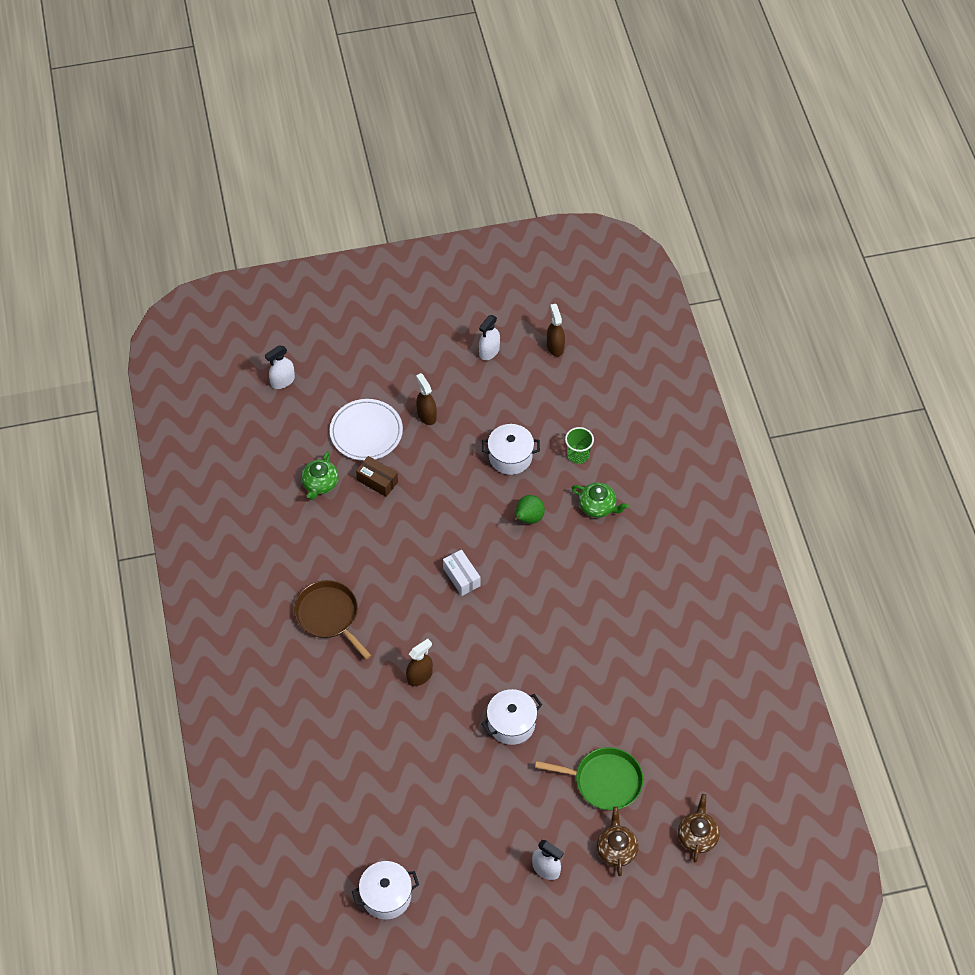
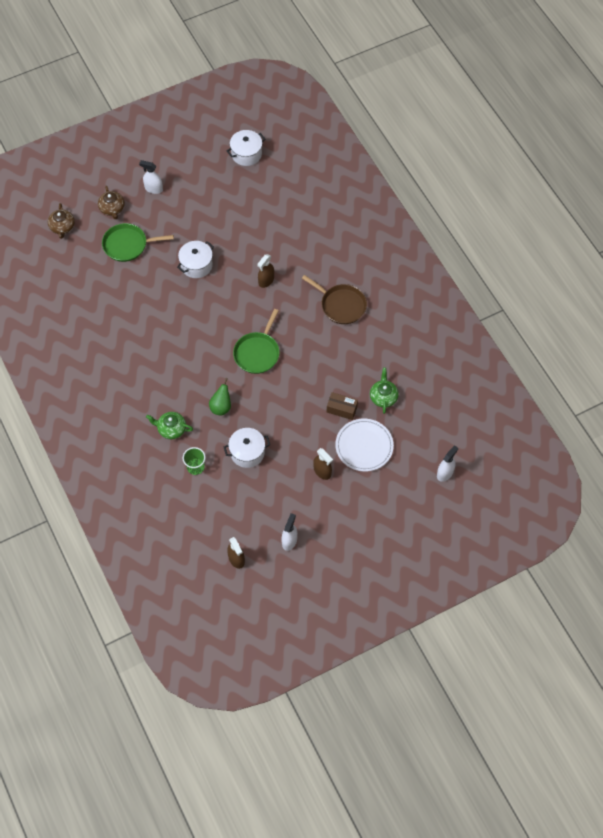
camera: 165 degrees right, 5 degrees up
(461, 577) = (257, 353): white box -> green pan

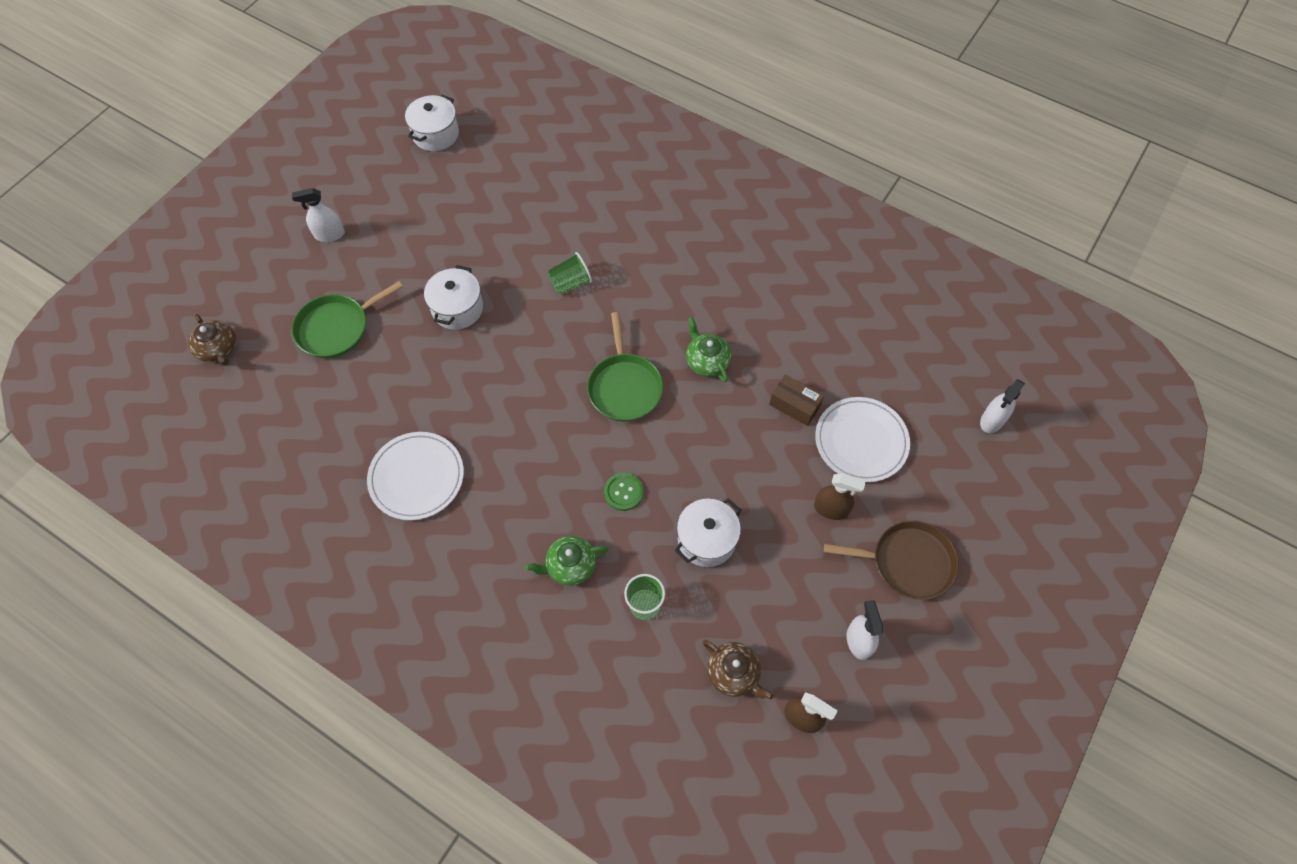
camera: 30 degrees left, 0 degrees up
(112, 209) = (282, 289): brown teapot -> brown teapot (734, 673)
(123, 346) = (417, 477): none -> white plate
(221, 407) = (623, 492): green pear -> green button
(266, 280) = (570, 283): brown spray bottle -> green cup
(341, 305) = (695, 267): brown pan -> brown pan (907, 562)
(342, 409) = (794, 405): brown box -> brown box turned 45 degrees clockwise
(383, 397) = (837, 360): green teapot -> green teapot (707, 361)
(445, 473) = (992, 420): white spray bottle -> white spray bottle turned 150 degrees counterclockwise

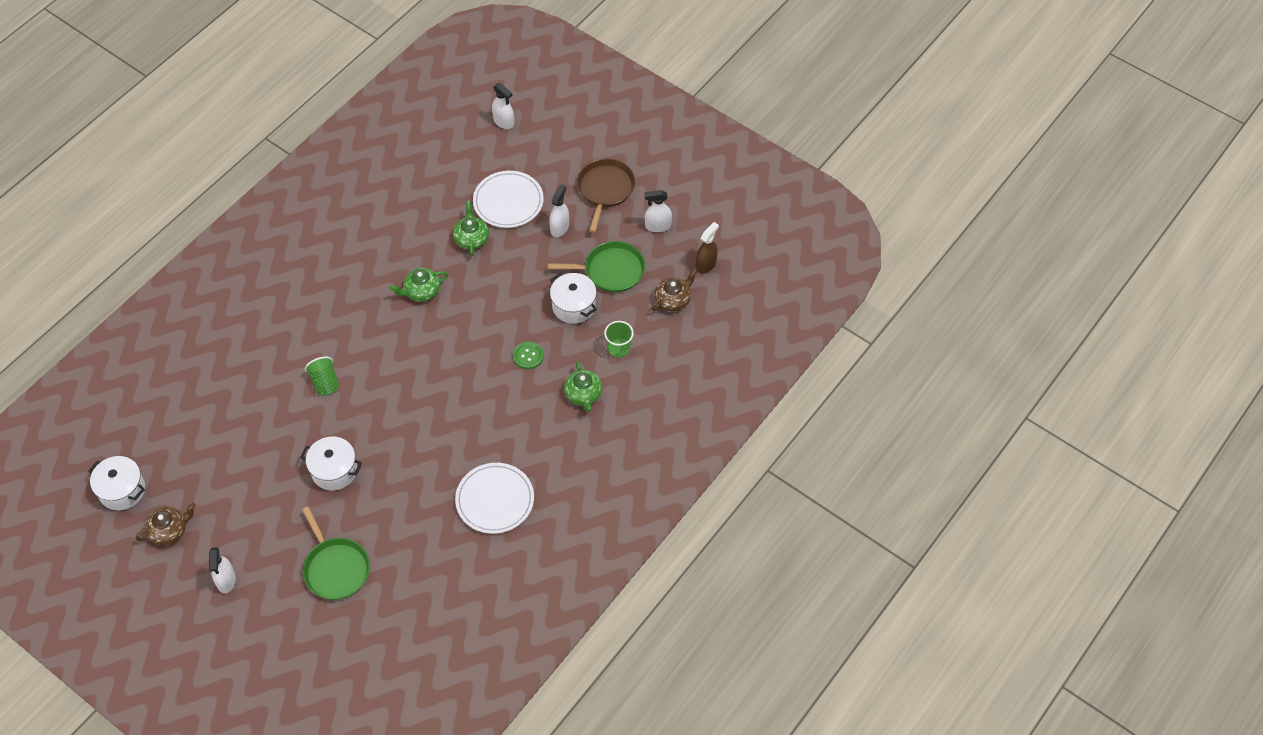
camera: 85 degrees left, 5 degrees down
(218, 349) = (339, 668): brown teapot -> brown teapot (169, 530)
(624, 387) = (435, 349): green pan -> green pan (611, 270)
(794, 405) = (471, 238): brown box -> green teapot
(831, 509) = (559, 227): brown spray bottle -> white spray bottle

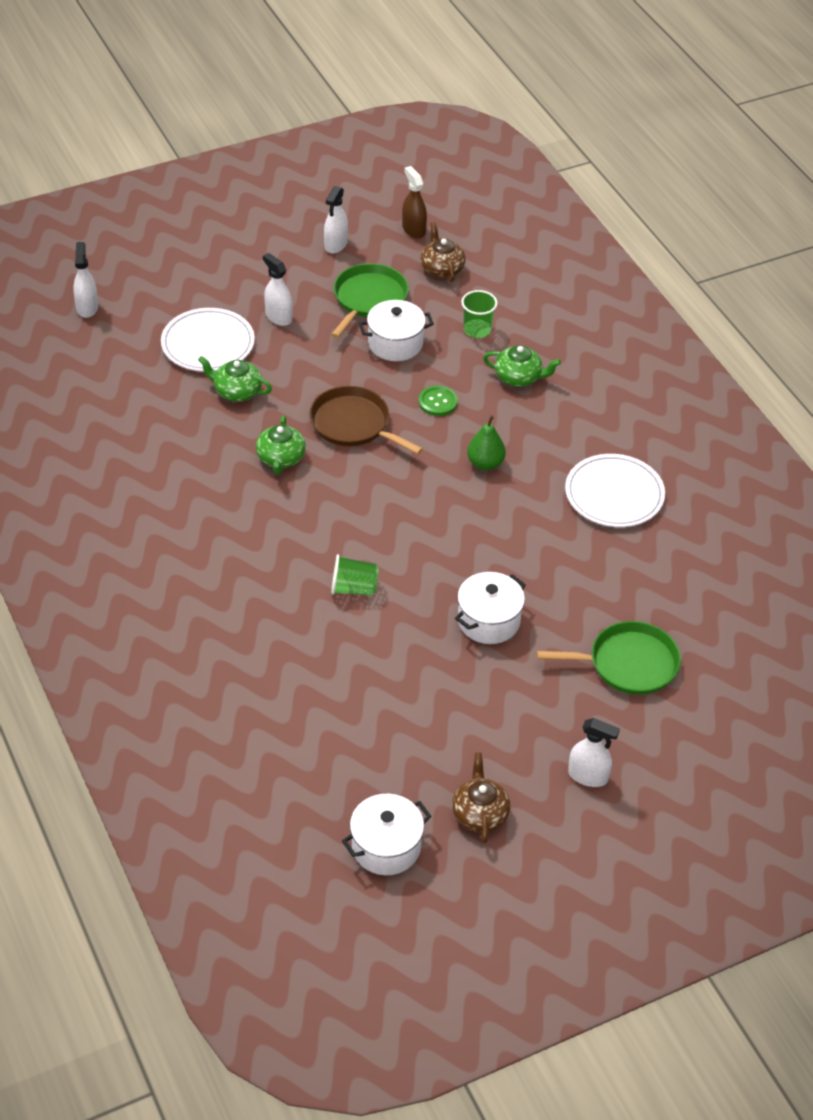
camera: 65 degrees left, 10 degrees down
(482, 409) = (485, 463): none -> green pear
(504, 122) = (87, 307): white spray bottle -> white spray bottle turned 75 degrees counterclockwise
(605, 189) = (254, 264): brown pan -> brown pan (353, 424)

